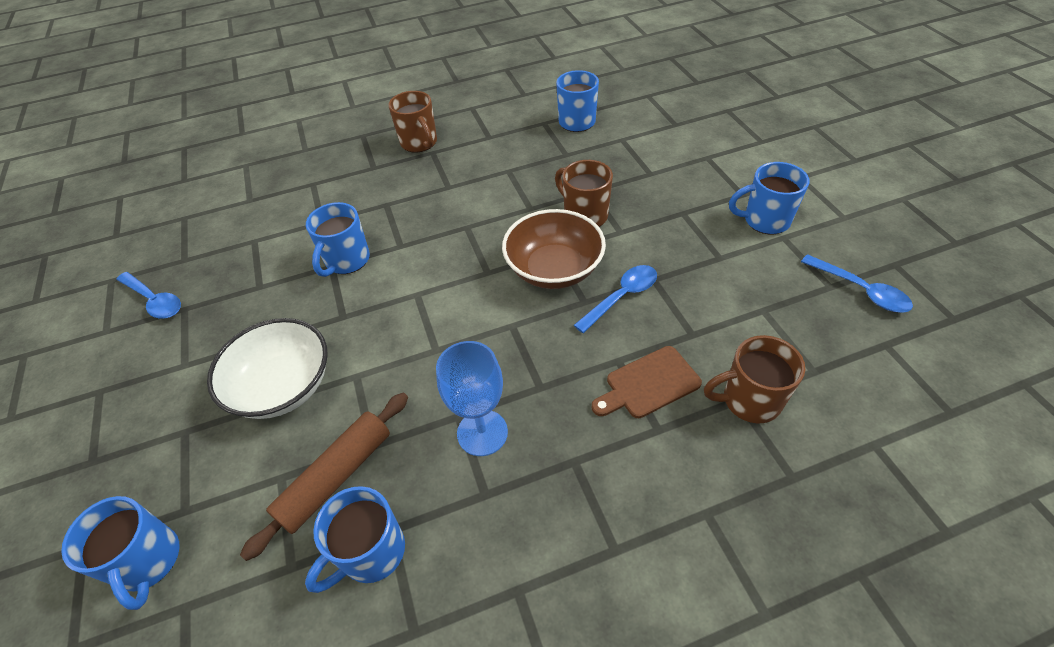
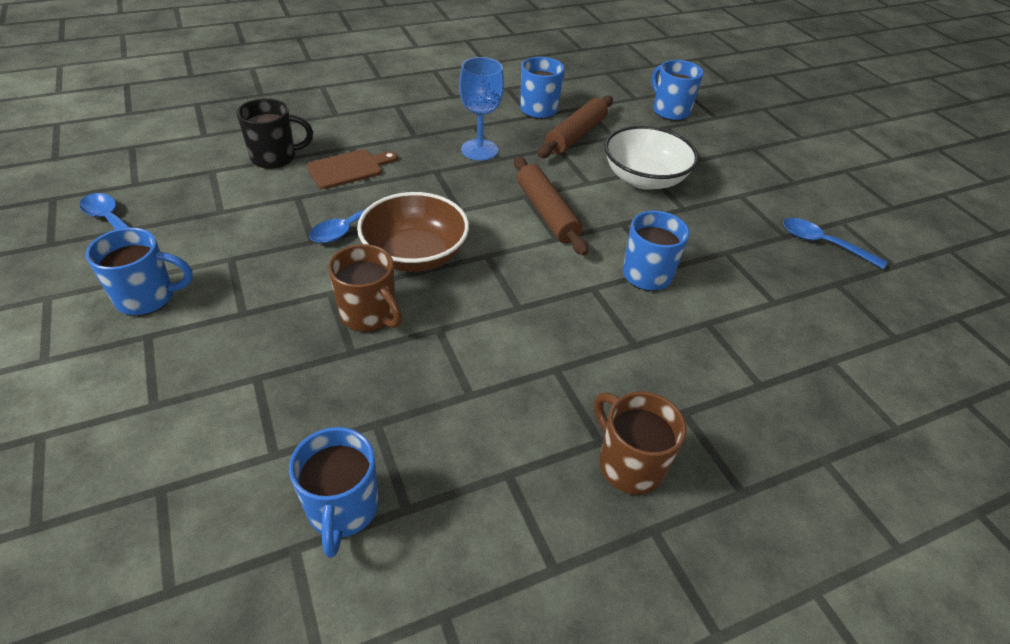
camera: 170 degrees right, 5 degrees down
(418, 325) = (547, 213): none -> brown rolling pin
(749, 400) = (275, 157): brown mug -> black mug

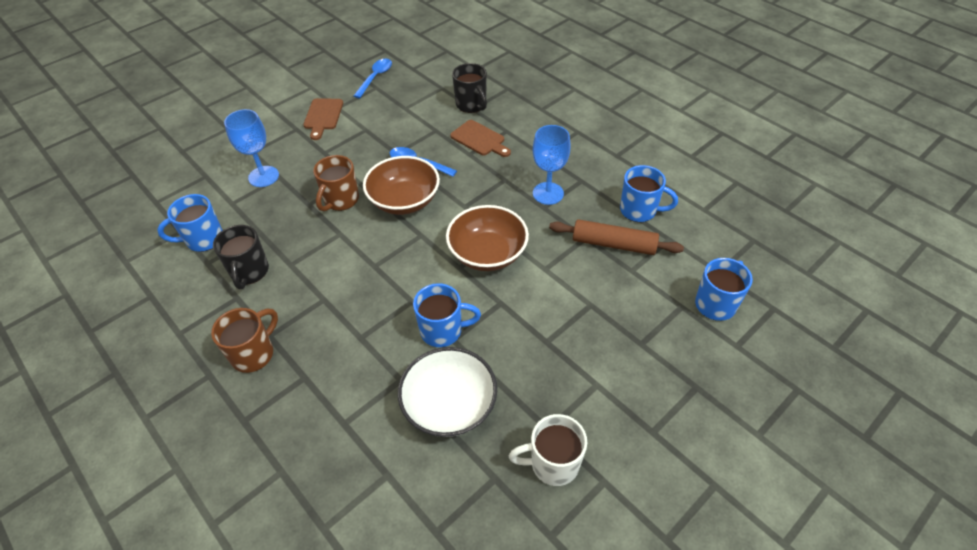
camera: 75 degrees right, 5 degrees up
(147, 297) = (323, 116): blue mug -> brown cutting board
(238, 398) = (263, 176): none -> blue goblet
(460, 449) = (249, 272): none -> black mug
(547, 213) = (487, 253): brown rolling pin -> brown bowl
(644, 179) = (576, 305): white bowl -> white bowl (449, 406)
(823, 244) = (553, 463): blue spoon -> white mug

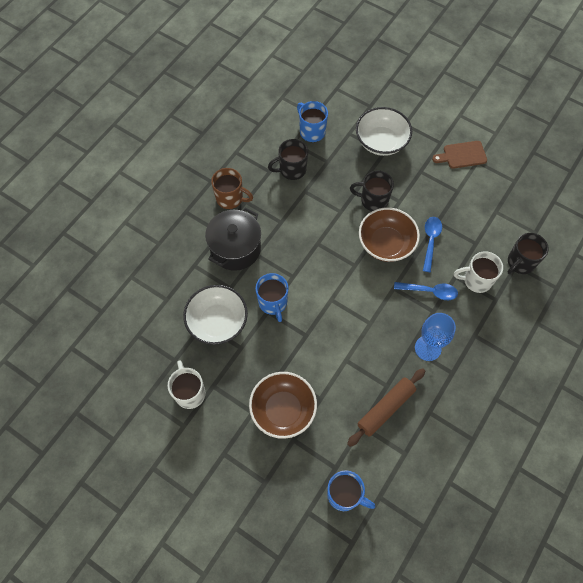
camera: 75 degrees right, 15 degrees up
(263, 176) = (381, 142): blue goblet -> white bowl
(340, 200) = (373, 200): brown mug -> black mug
(340, 361) = (235, 248): none -> black pot
(375, 77) = (528, 176): blue spoon -> blue spoon (430, 291)
(479, 139) = (476, 280): brown cutting board -> white mug
(487, 253) = (349, 316): brown bowl -> brown bowl (283, 410)
(613, 244) = (385, 408): brown rolling pin -> brown rolling pin turned 45 degrees clockwise
(639, 210) = (430, 425): blue mug -> none

